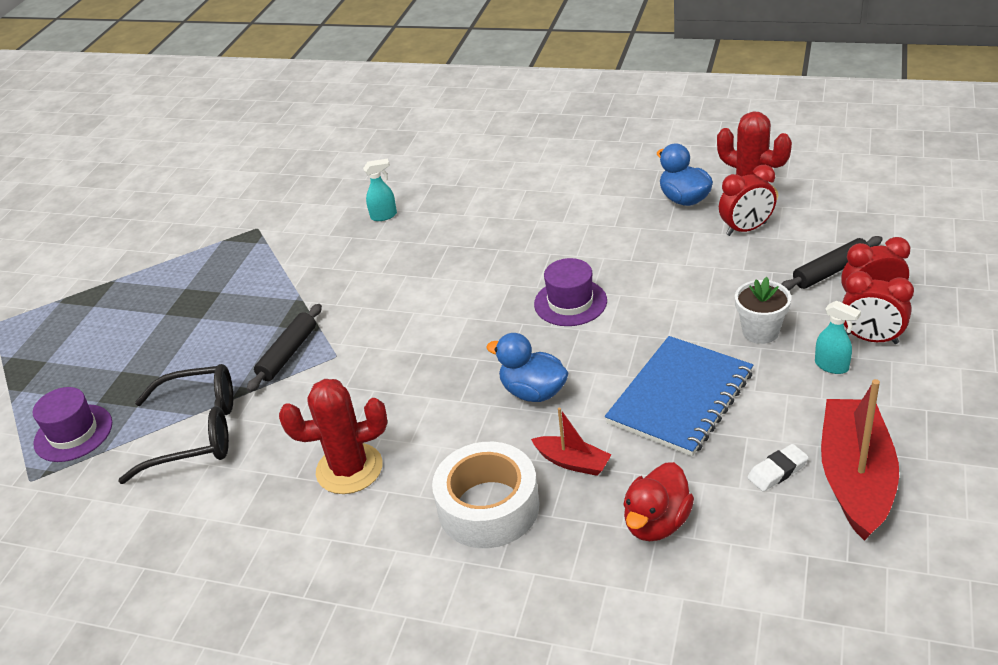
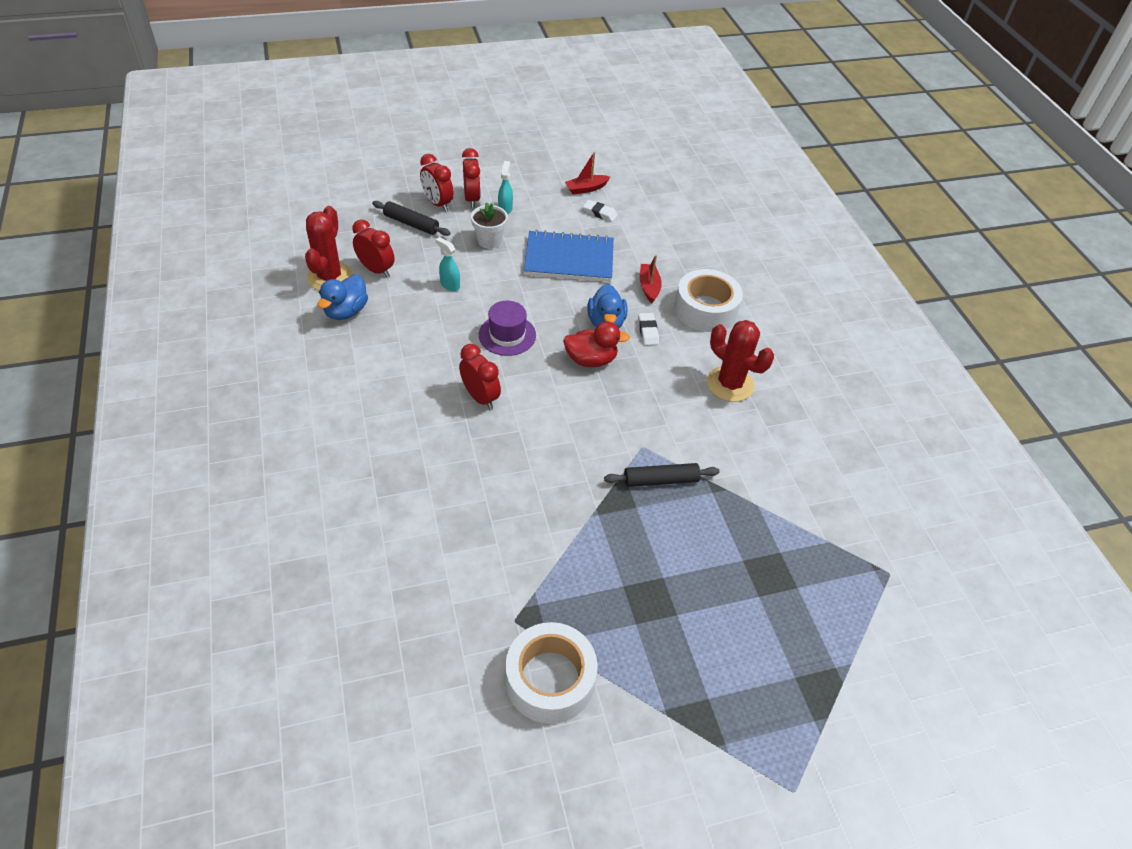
camera: 130 degrees left, 10 degrees up
(73, 433) = (835, 579): purple hat -> none
(197, 432) = (769, 490): black glasses -> none
(198, 233) = (550, 679): none -> white tape
(384, 216) = (447, 510): turquoise spray bottle -> turquoise spray bottle (449, 285)
(491, 426) = (648, 331): none -> white eraser
(493, 262) = (480, 397): none -> red clock
(656, 522) = (665, 245): red duck -> red duck (591, 360)
(855, 478) = (586, 189): red boat -> red boat, size x0.50

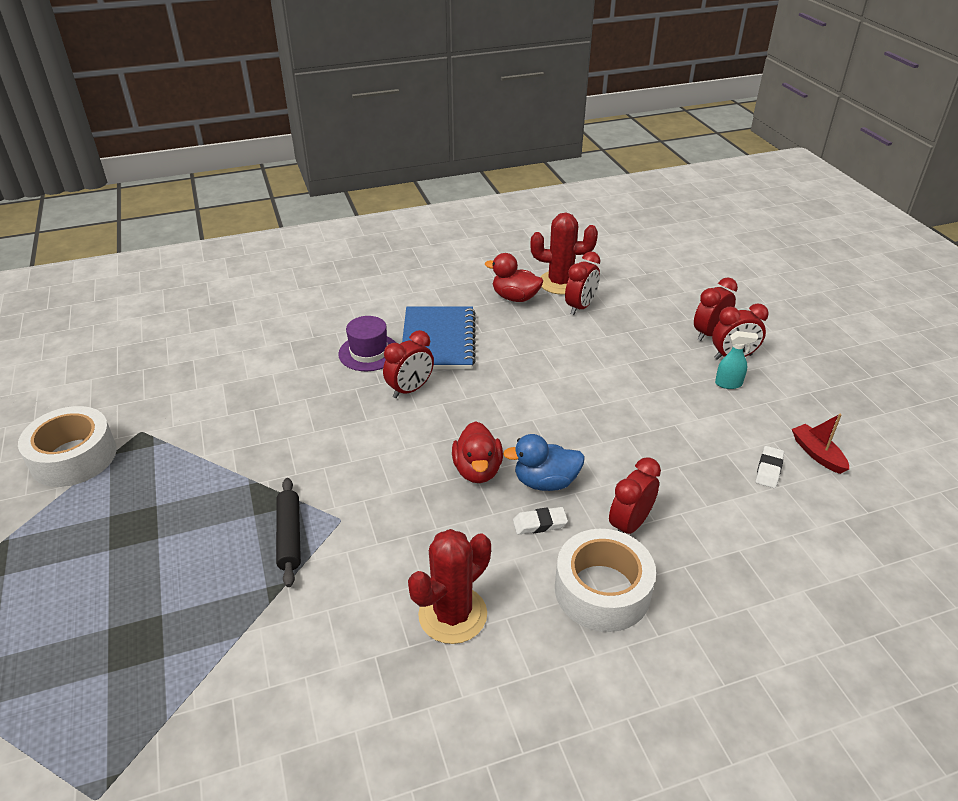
camera: 90 degrees right, 10 degrees down
(346, 311) = (515, 297): blue duck -> red duck
(411, 224) = (664, 320): black rolling pin -> none
(449, 285) = (573, 355): turquoise spray bottle -> none
(489, 241) = (661, 376): white flower pot -> none
(507, 335) = (505, 401): purple hat -> purple hat (369, 352)
(569, 259) = (656, 444): blue notebook -> blue notebook (438, 340)
(649, 287) = (629, 524): red boat -> red clock

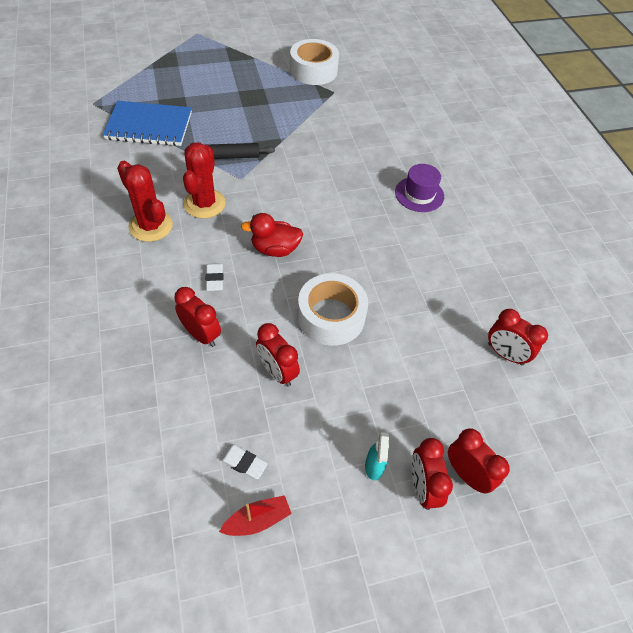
camera: 90 degrees right, 15 degrees up
(410, 389) = (371, 216): red clock -> red clock (277, 372)
(438, 340) = (438, 237): blue notebook -> blue notebook (149, 126)
(515, 297) = (515, 300): red duck -> none
(545, 482) = (256, 288): blue duck -> none
(560, 283) = (550, 343): red cactus -> red cactus (204, 204)
(602, 590) = (145, 305): white tape -> white tape (331, 316)

